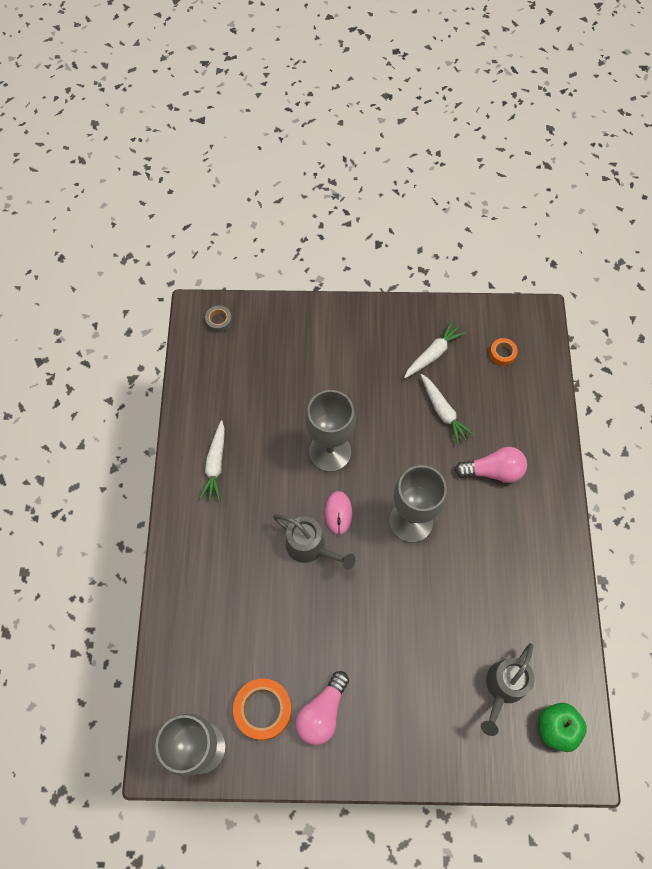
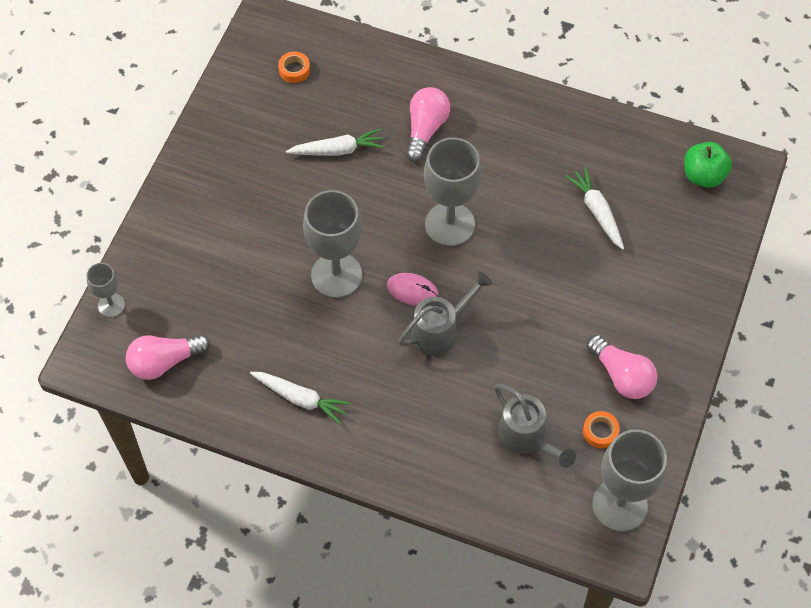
camera: 70 degrees left, 5 degrees down
(214, 362) = (164, 362): none -> pink light bulb
(219, 321) = (110, 340): grey tape -> none
(247, 310) = (111, 305): none -> grey goblet
(263, 709) = (600, 432): orange tape -> orange tape, size x0.55
(433, 354) = (263, 134): white carrot -> white carrot (597, 211)
(503, 688) = (651, 205): grey watering can -> grey watering can (527, 438)

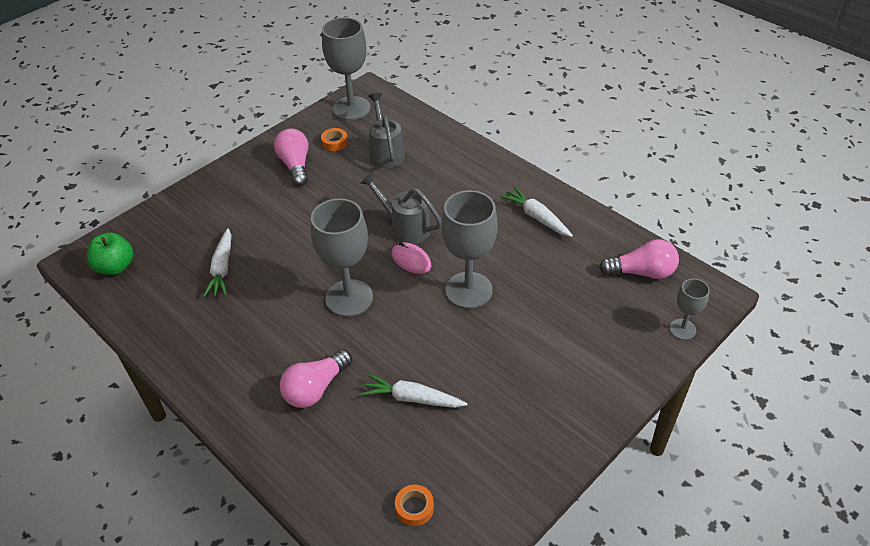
camera: 155 degrees left, 15 degrees down
(441, 330) = (405, 227): grey watering can -> grey watering can turned 45 degrees clockwise

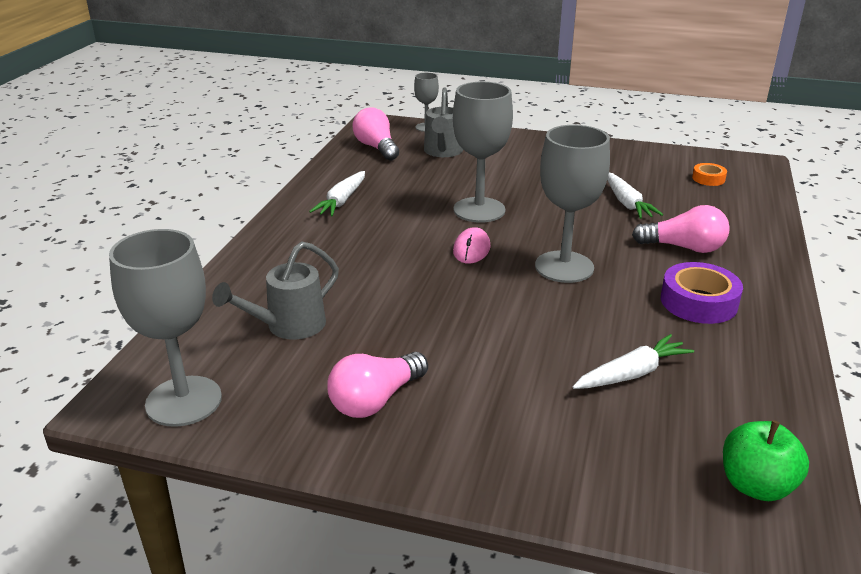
camera: 120 degrees left, 15 degrees down
(249, 347) = (698, 302): none -> purple tape
(334, 142) = (292, 383): orange tape -> none
(405, 227) = (425, 267): grey watering can -> grey watering can (442, 152)

